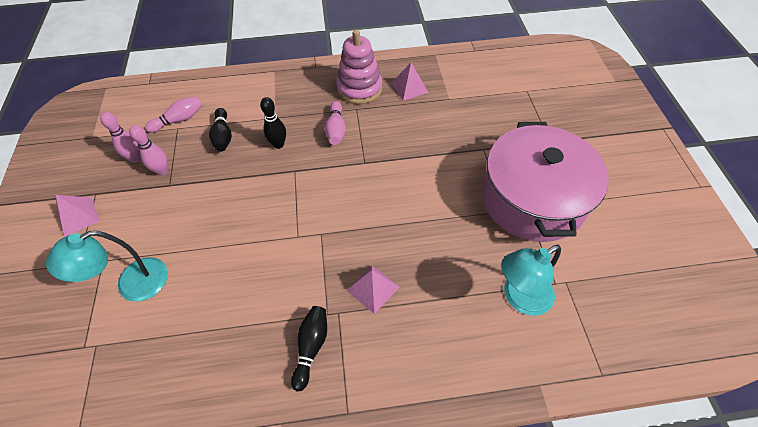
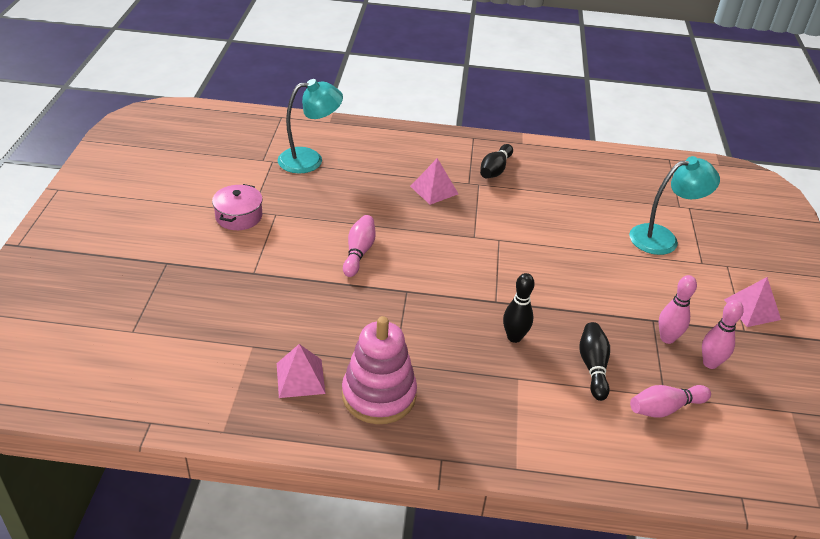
camera: 170 degrees left, 15 degrees down
(336, 129) = (432, 339): pink bowling pin -> pink bowling pin (359, 252)
(533, 199) = (239, 216): pink pot -> pink pot, size x0.41

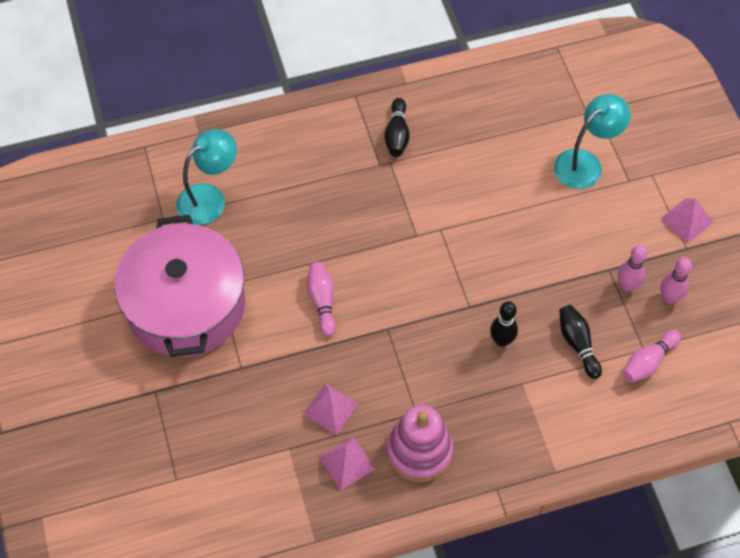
camera: 20 degrees left, 20 degrees up
(239, 216) = (186, 305): pink pot -> pink pot, size x2.47
(434, 190) = (351, 189): pink pyramid -> pink pyramid (330, 409)

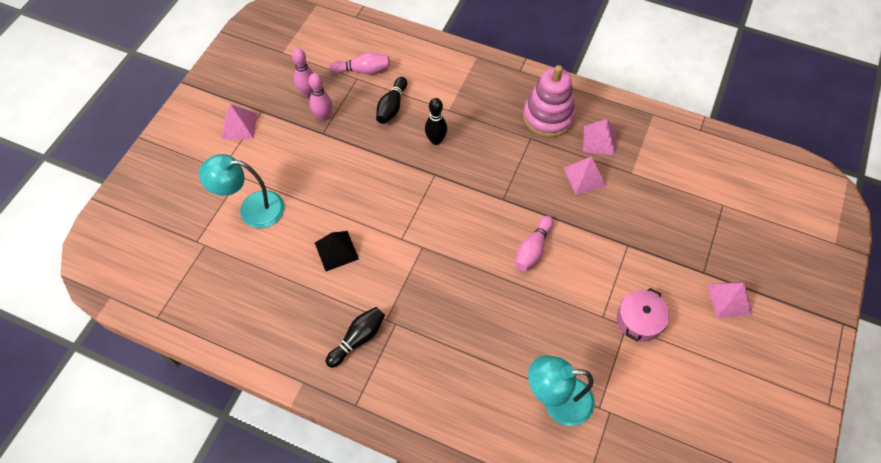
camera: 140 degrees left, 0 degrees up
(117, 381) = (729, 299): none -> pink pyramid
(186, 305) = (639, 320): pink pot -> pink pot, size x0.41
(482, 182) = (336, 250): none -> black pyramid

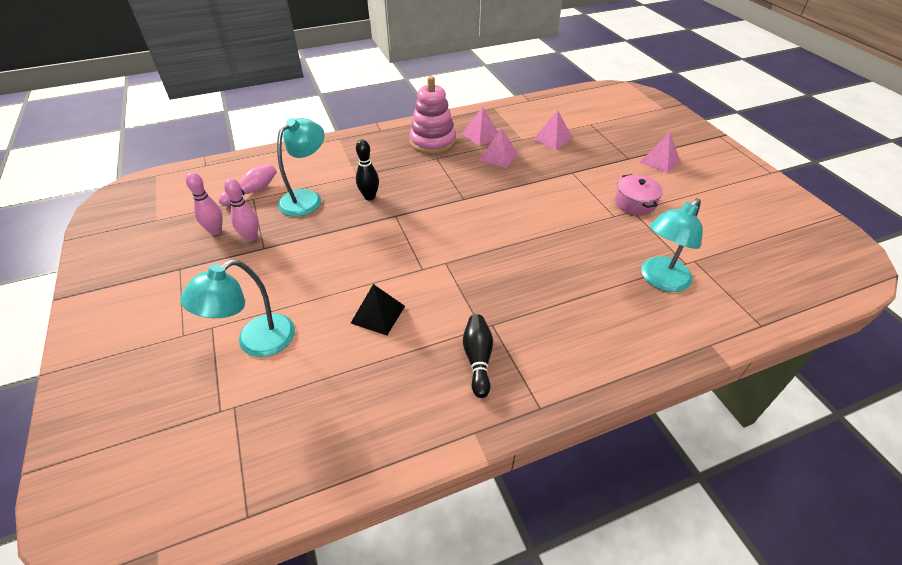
camera: 45 degrees left, 15 degrees down
(239, 126) = (166, 292): pink pyramid -> pink pyramid (553, 138)
(392, 107) = (307, 198): black bowling pin -> turquoise lamp
(533, 249) = (522, 211): pink bowling pin -> none

